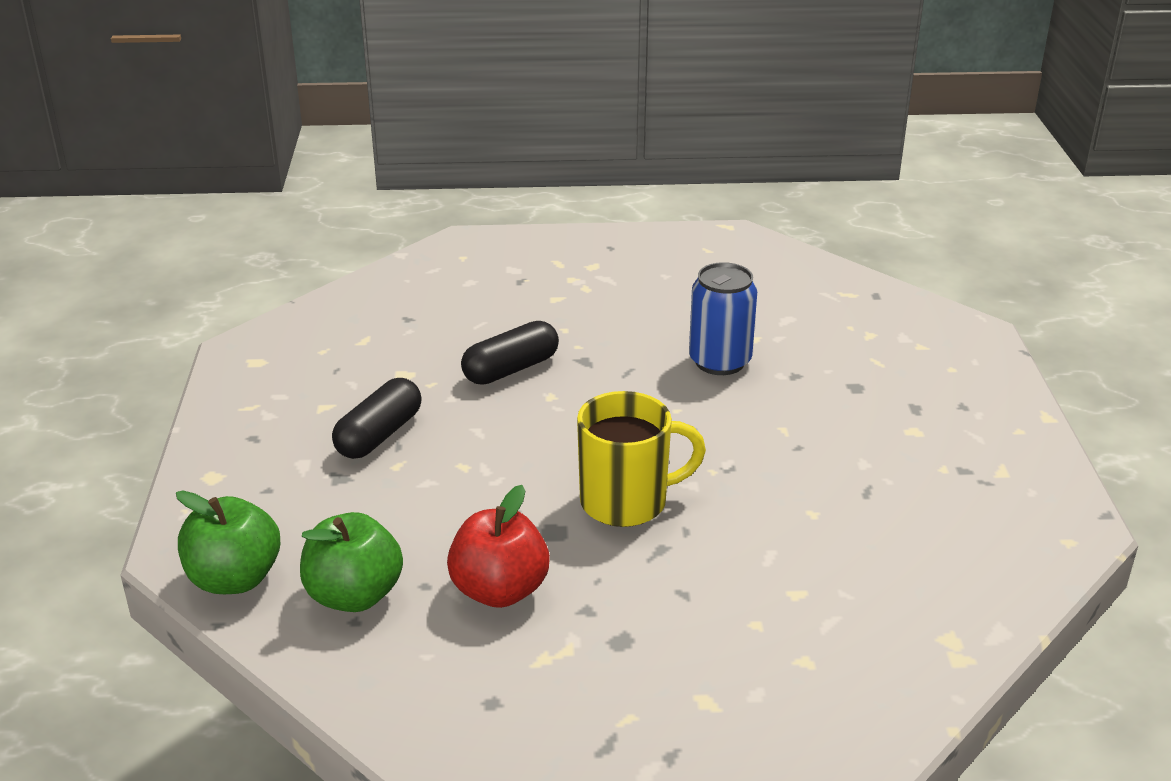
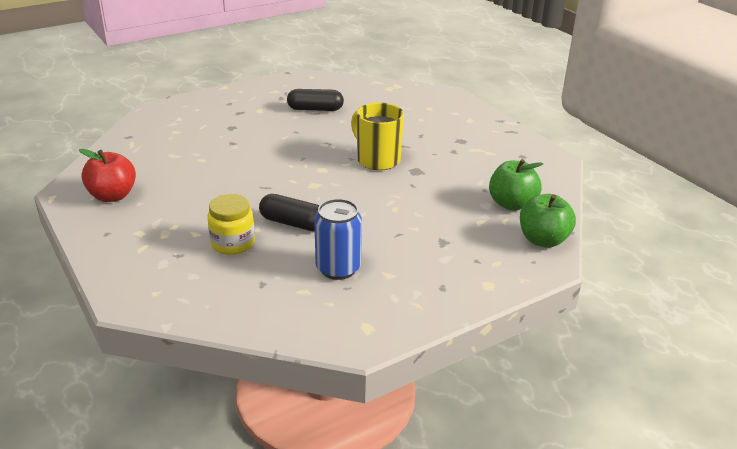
camera: 120 degrees left, 0 degrees up
(379, 435) = (396, 243): black capsule -> black capsule (315, 109)
(499, 590) = (466, 172): red apple -> red apple (112, 196)
(508, 317) = (232, 243): none -> yellow jar
(720, 361) = (234, 164): blue can -> blue can (338, 268)

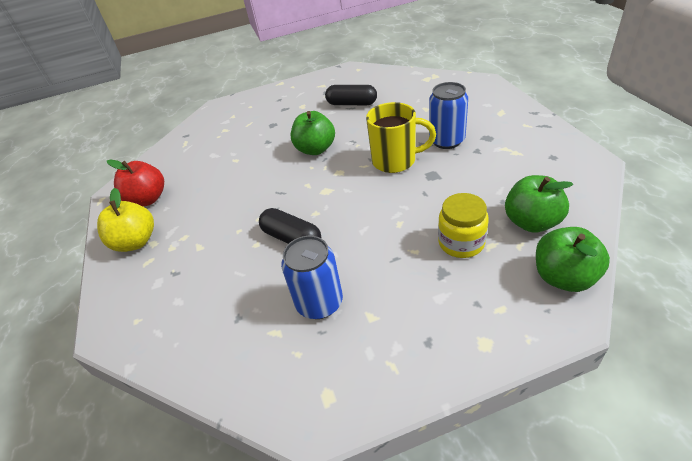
camera: 20 degrees right, 10 degrees up
(119, 232) = (136, 242): none -> yellow apple
(232, 243) = (228, 261): yellow jar -> yellow jar (461, 243)
(290, 150) = (315, 149): none -> green apple
(377, 159) = (395, 161): yellow mug -> yellow mug turned 120 degrees clockwise
(423, 143) = (446, 141): none -> blue can

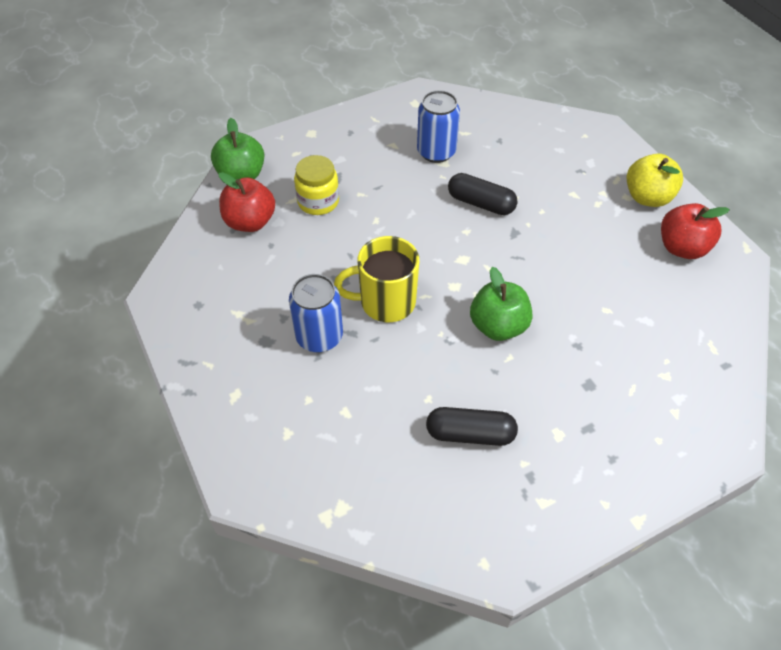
camera: 165 degrees right, 10 degrees up
(531, 222) = (250, 222): green apple -> red apple

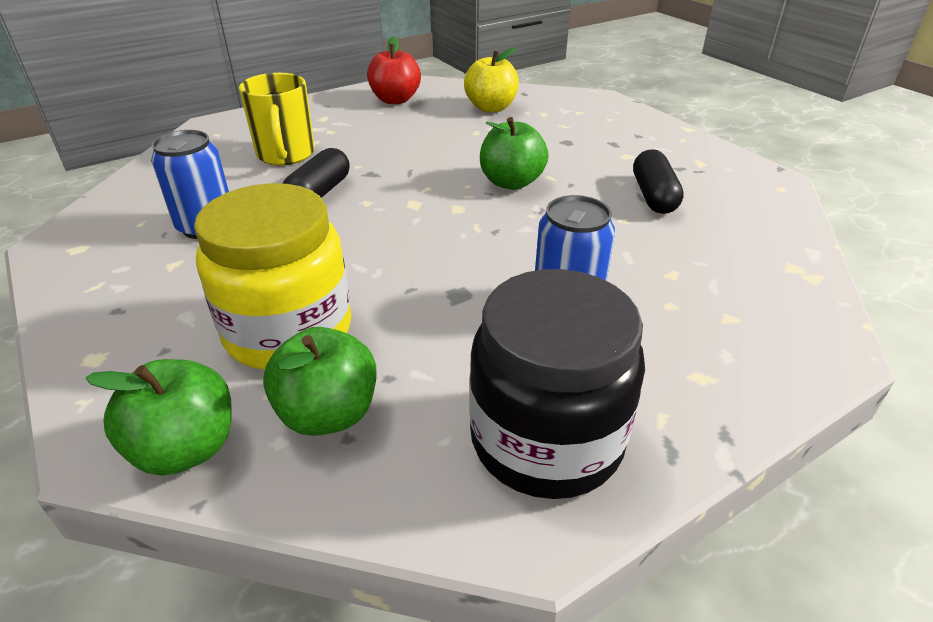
camera: 95 degrees left, 15 degrees down
(208, 308) = (546, 440): none -> black jar
(250, 222) = (328, 413): red apple -> green apple
(318, 201) = (288, 331): yellow jar -> yellow jar, size x1.74
(385, 302) = (493, 254): yellow mug -> yellow mug (285, 155)
(647, 197) = (326, 110): yellow apple -> yellow apple (491, 108)

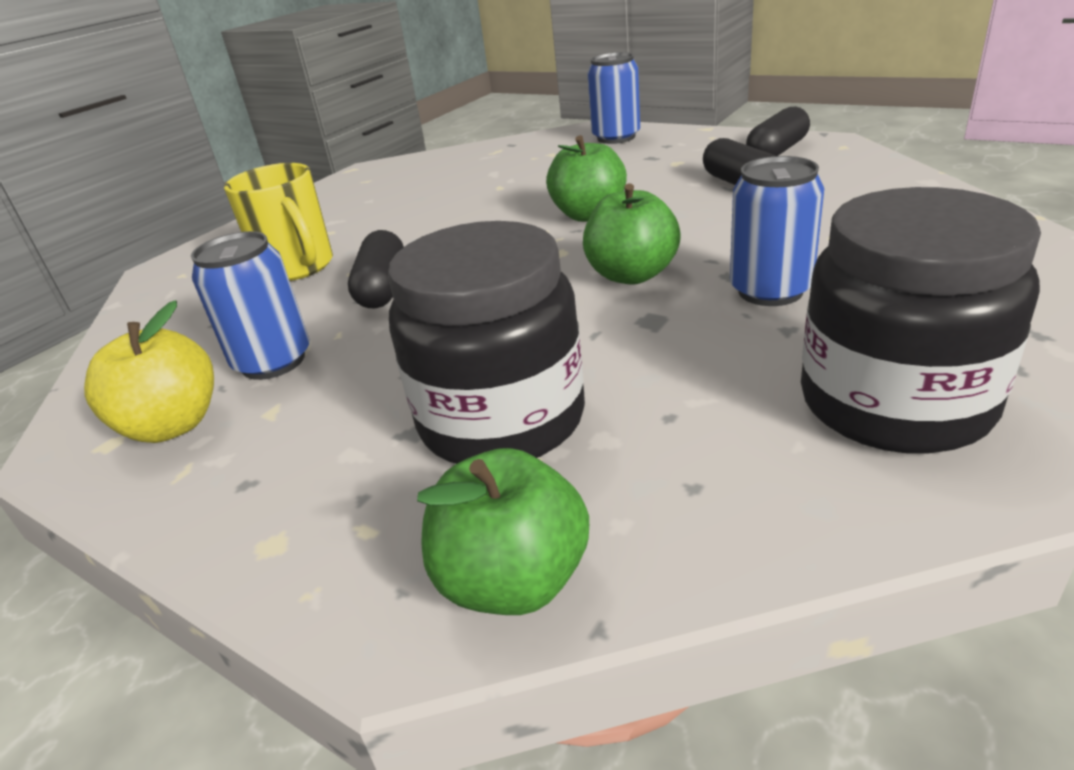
camera: 20 degrees left, 5 degrees down
(288, 331) = (502, 420): yellow jar -> black jar
(328, 413) = (644, 474): green apple -> green apple (632, 275)
(395, 100) = (374, 186): red apple -> none
(491, 108) = (490, 164): yellow apple -> yellow apple (173, 425)
(607, 114) = (616, 137): none -> blue can
(719, 173) = (777, 151): none -> black capsule

